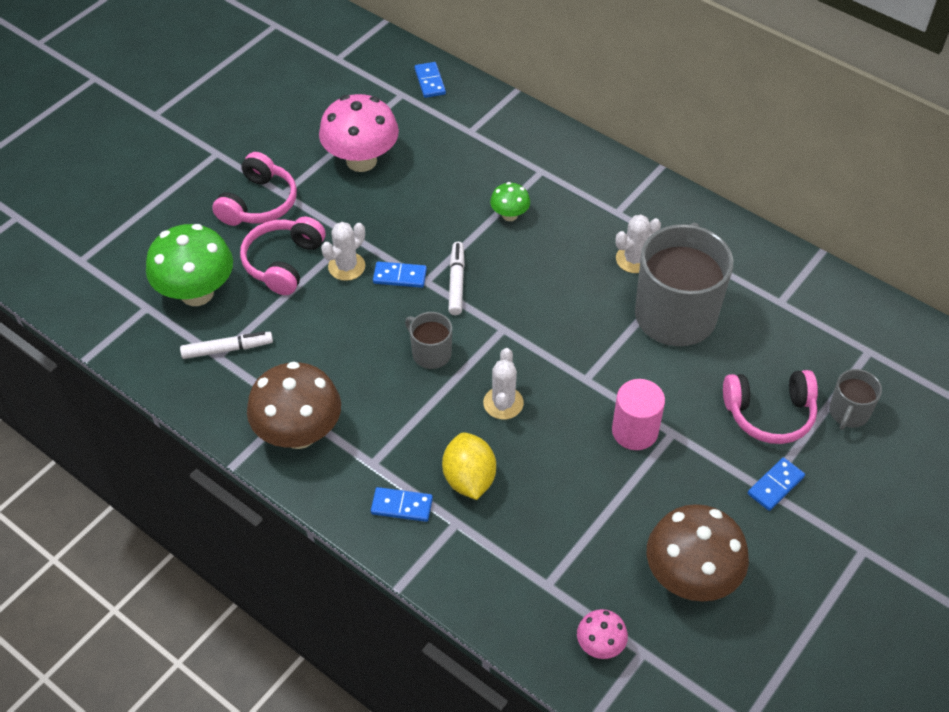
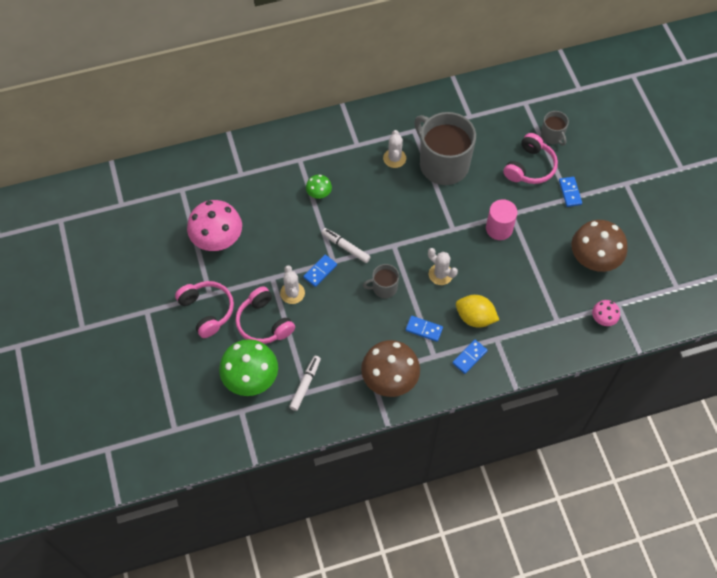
camera: 55 degrees left, 10 degrees up
(430, 81) = (184, 169): blue domino -> blue domino (424, 329)

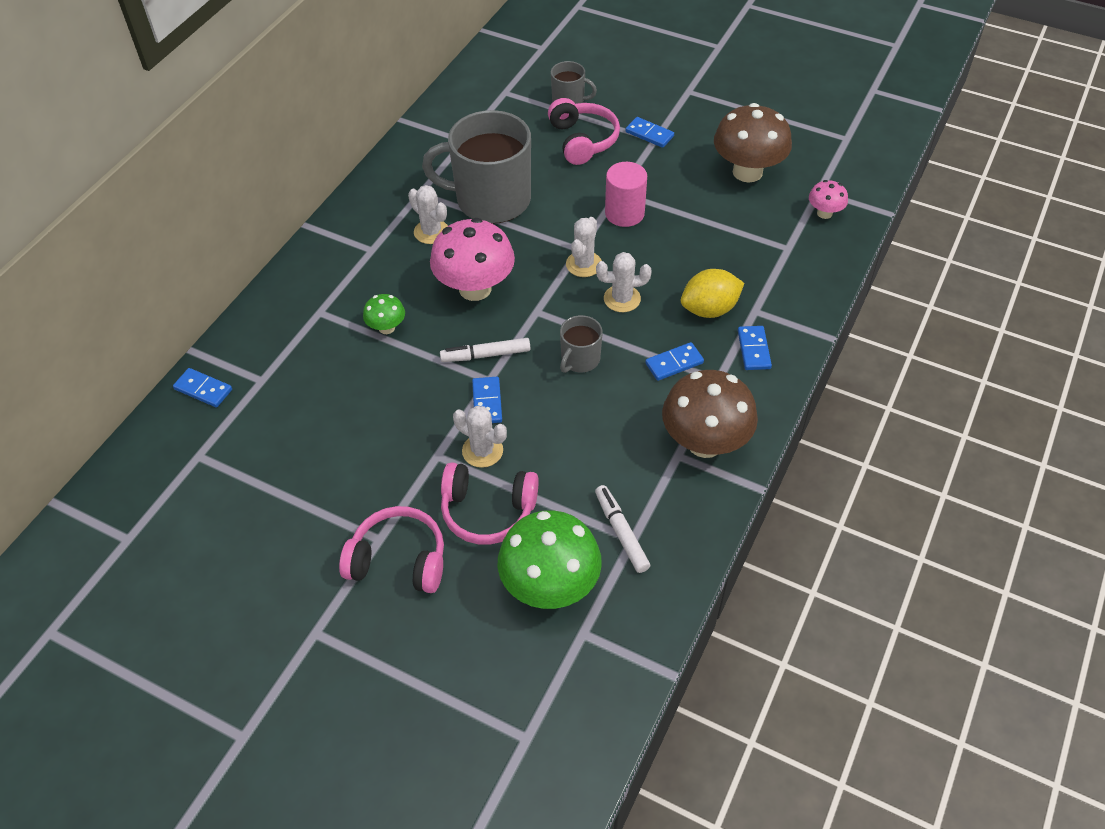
camera: 45 degrees left, 10 degrees down
(214, 158) = (203, 389): none -> blue domino
(218, 240) = (316, 472): pink mushroom -> pink mushroom (475, 288)
(445, 239) = (584, 264): none -> white cactus

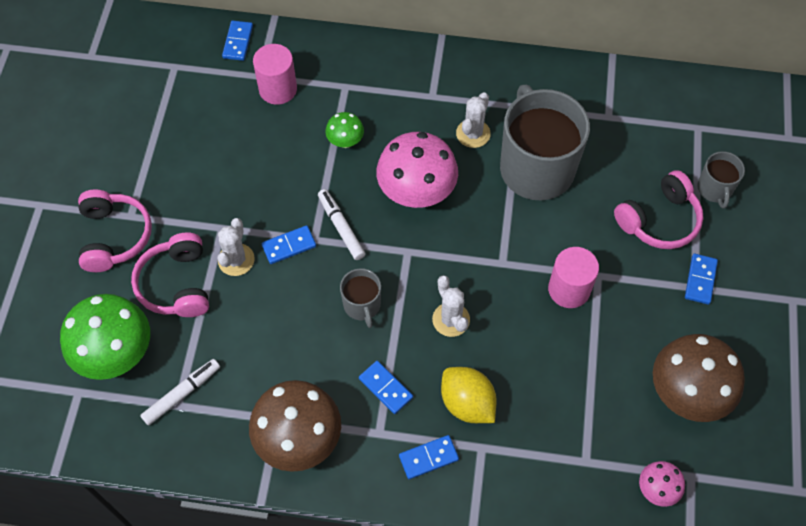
camera: 70 degrees right, 10 degrees up
(288, 368) = (278, 89): none -> pink cylinder
(580, 359) = (362, 305): grey mug -> grey mug turned 120 degrees counterclockwise
(584, 264) = (483, 273): white cactus -> none

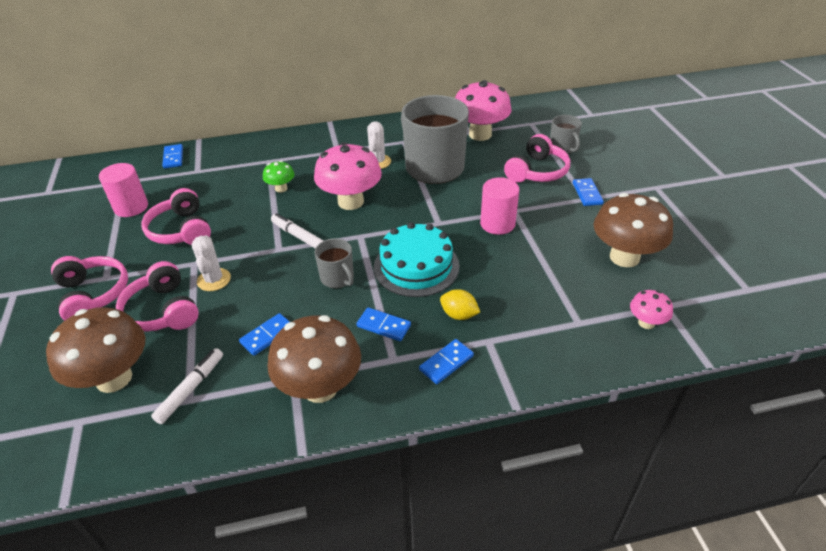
camera: 20 degrees left, 20 degrees down
(116, 354) = (114, 378): green mushroom -> brown mushroom
(220, 171) = (181, 230): none -> pink headphones
(278, 89) = (215, 174): pink cylinder -> pink cylinder (131, 207)
(289, 246) = (258, 259): blue domino -> blue domino (267, 336)
(451, 319) = (416, 266): white cactus -> turquoise cake
(467, 403) = (459, 315): yellow lemon -> yellow lemon, size x0.66
(621, 126) = (480, 134): none -> pink mushroom

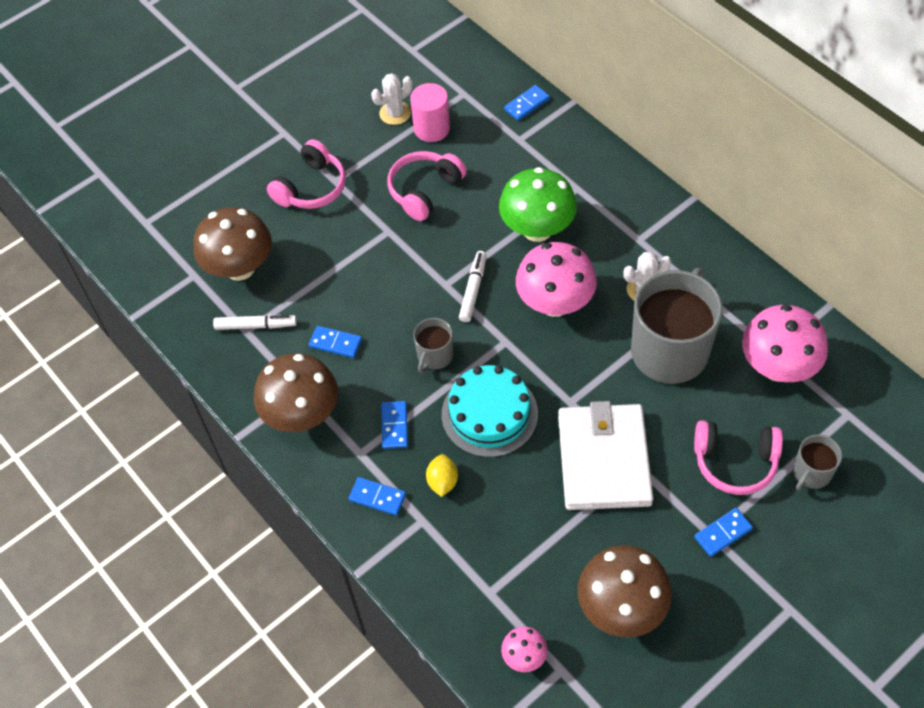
camera: 65 degrees right, 15 degrees up
(162, 311) = (321, 249): pink headphones -> none
(214, 280) = (377, 260): white cactus -> white cactus (395, 113)
(281, 188) = (537, 229): green mushroom -> green mushroom, size x2.03
(497, 224) = (604, 459): pink cylinder -> white wallet

